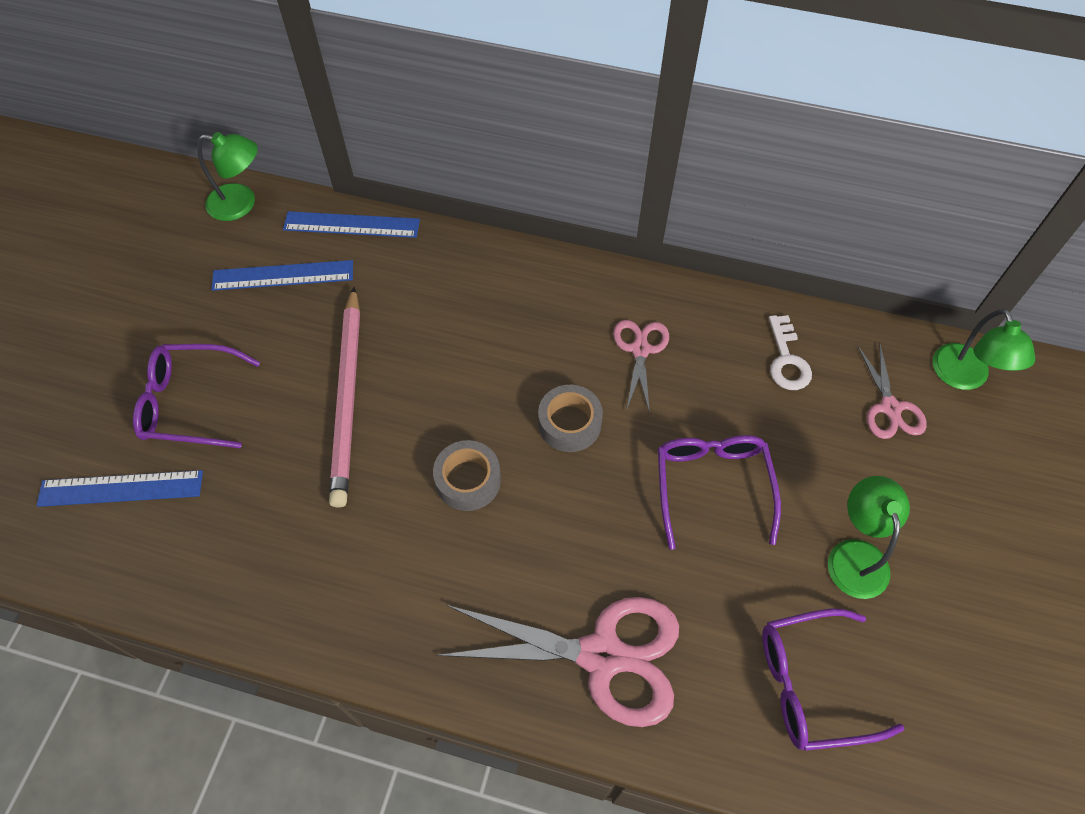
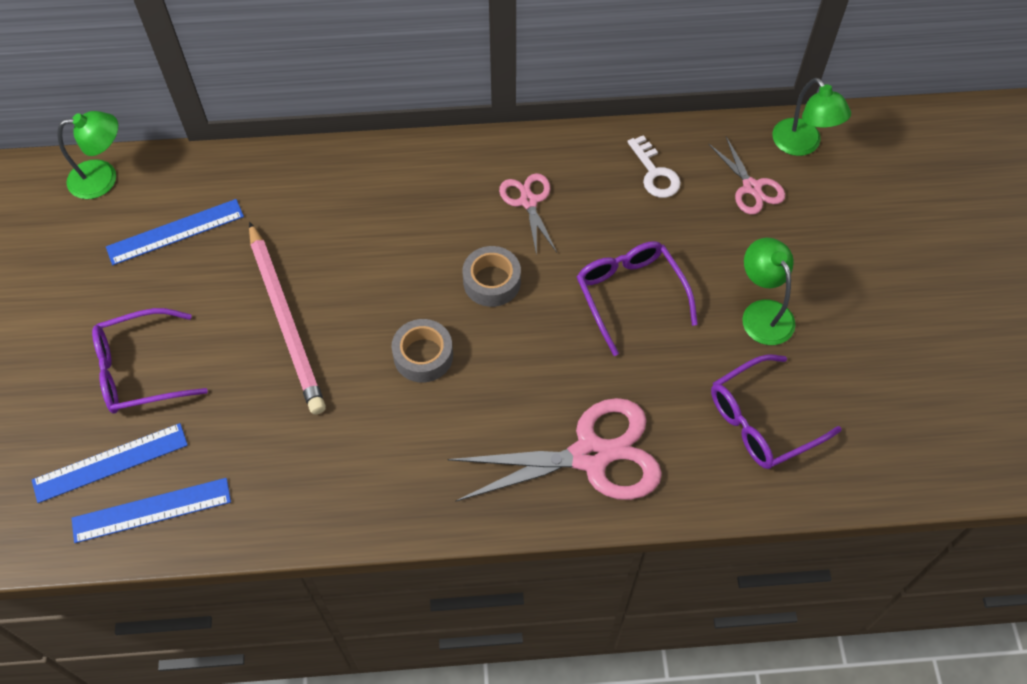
camera: 20 degrees left, 0 degrees up
(351, 225) = (220, 167): blue ruler -> blue ruler (151, 510)

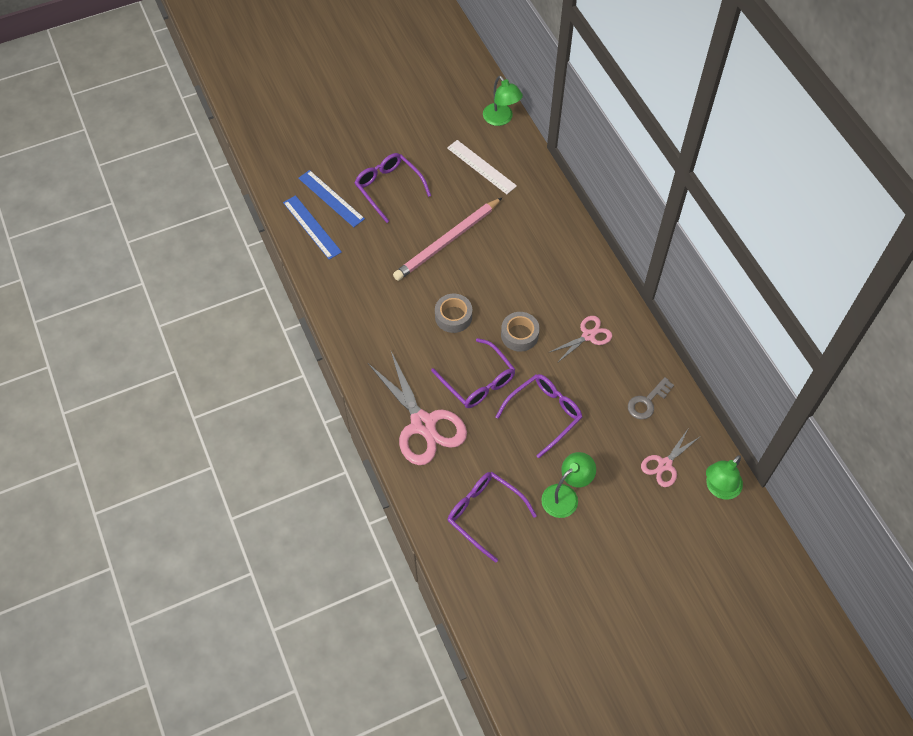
camera: 70 degrees right, 0 degrees up
(175, 232) = (481, 167): blue ruler -> white ruler
(546, 359) = (477, 381): none -> purple glasses
(654, 173) = (647, 401): white key -> grey key

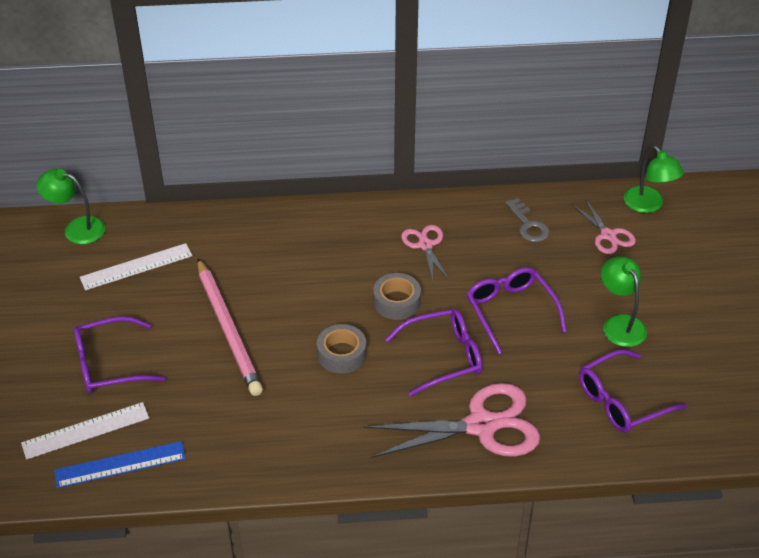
camera: 70 degrees left, 15 degrees down
(331, 198) = (85, 430): blue ruler -> white ruler
(501, 119) = (76, 228): green lamp -> green lamp turned 150 degrees counterclockwise

